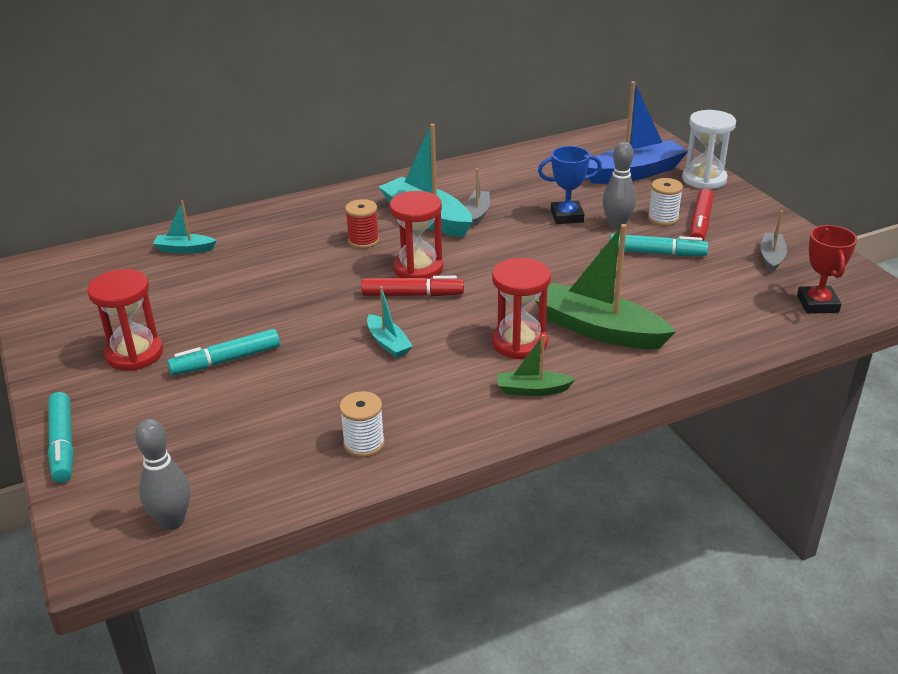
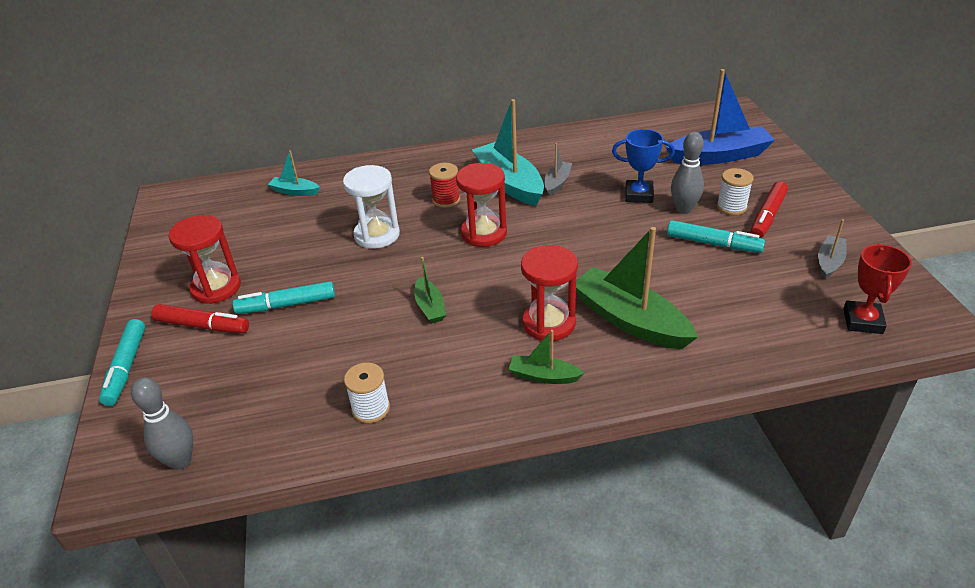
camera: 15 degrees right, 5 degrees up
(388, 343) = (430, 307): turquoise boat -> green boat
(412, 295) = (469, 260): red marker -> red marker (202, 326)
(704, 179) = (786, 169): white hourglass -> white hourglass (377, 235)

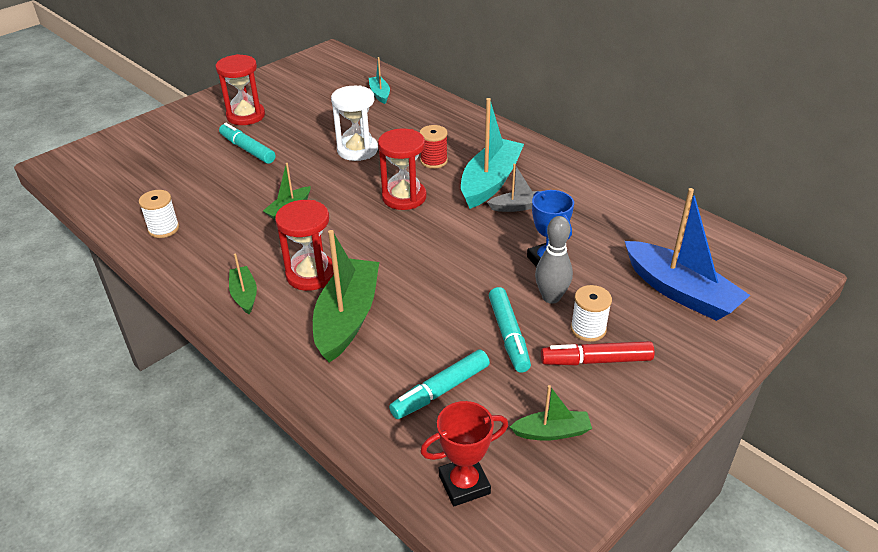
camera: 55 degrees right, 0 degrees up
(126, 367) = (150, 123): turquoise marker -> turquoise marker (441, 391)
(180, 461) = (81, 179): grey bowling pin -> none
(202, 326) = (204, 129): red marker -> none
(829, 262) = (552, 432): grey boat -> green boat

